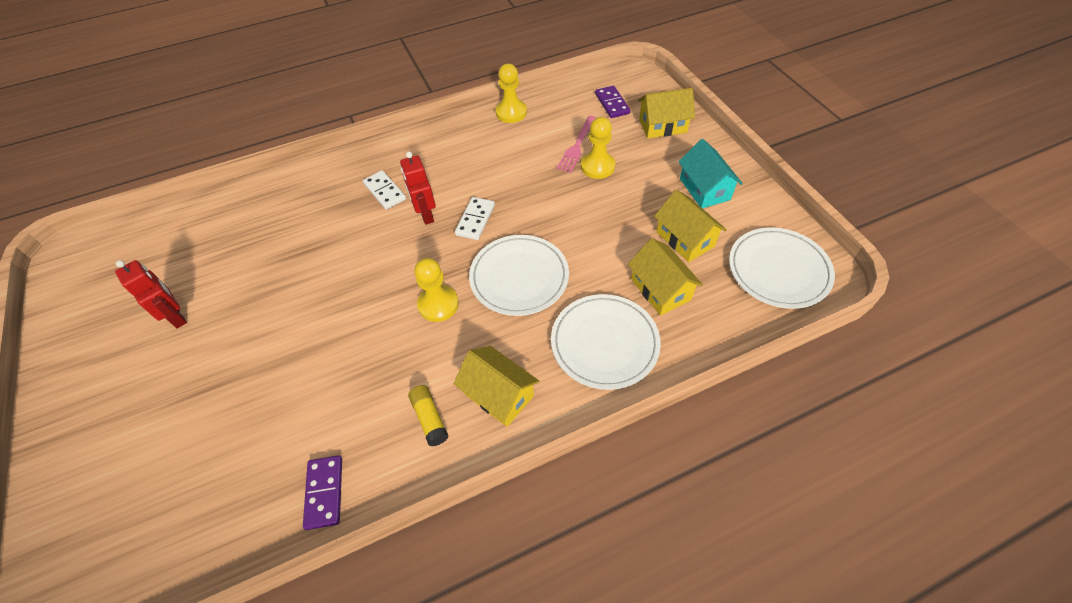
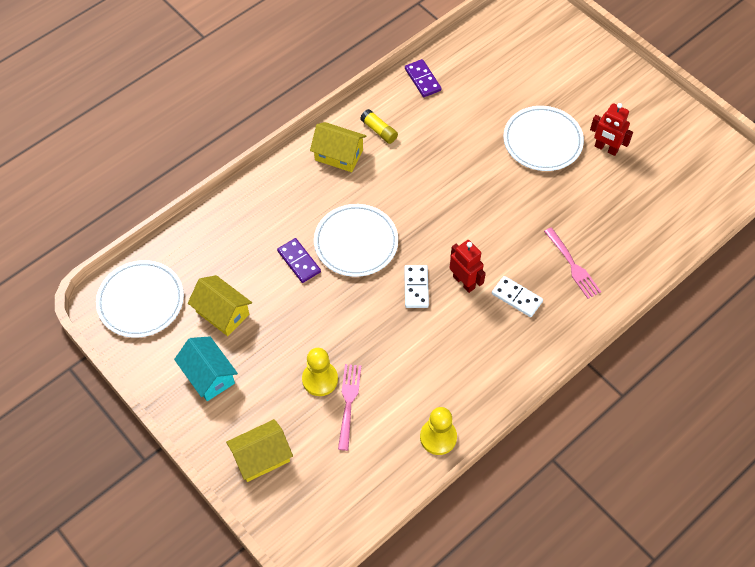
camera: 160 degrees right, 5 degrees up
(313, 206) = (573, 265): none -> pink fork
(438, 304) = (411, 205): yellow pawn -> none
(604, 343) = (274, 207): white plate -> white plate (542, 141)
(612, 104) = (326, 481): purple domino -> purple domino (299, 261)
(660, 289) = (238, 259): yellow house -> none

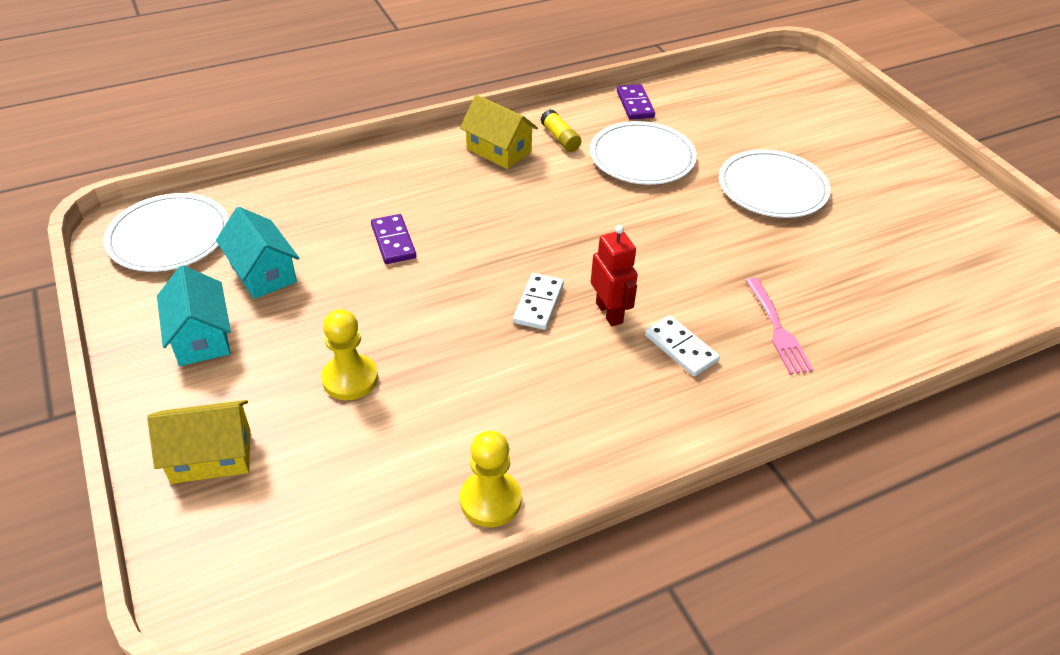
camera: 15 degrees right, 15 degrees down
(222, 313) = (263, 272): yellow house -> turquoise house
(348, 402) = (376, 418): pink fork -> none
(356, 242) = (478, 238): white plate -> white plate (642, 158)
(606, 148) = (859, 213): red robot -> none

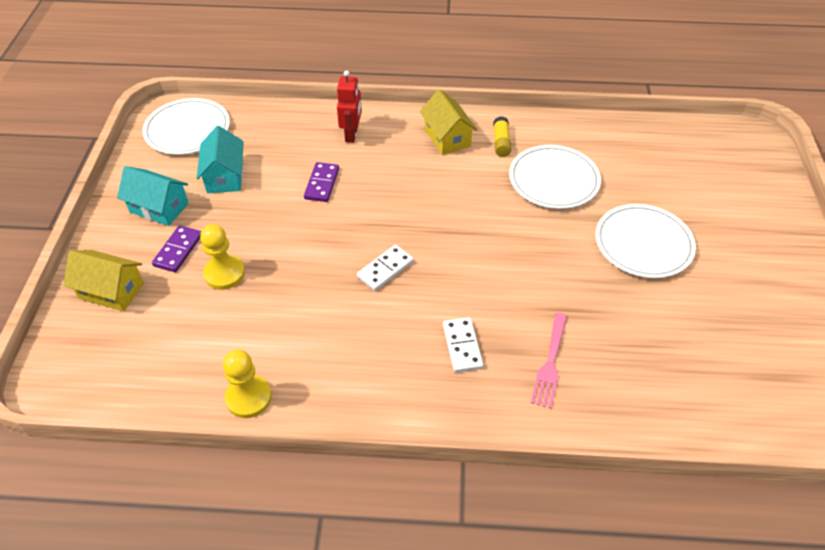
camera: 30 degrees right, 5 degrees up
(201, 337) = (159, 208): turquoise house -> turquoise house turned 75 degrees counterclockwise
(609, 313) = (431, 297): red robot -> red robot (351, 134)
(635, 104) = (583, 132): purple domino -> purple domino (178, 250)

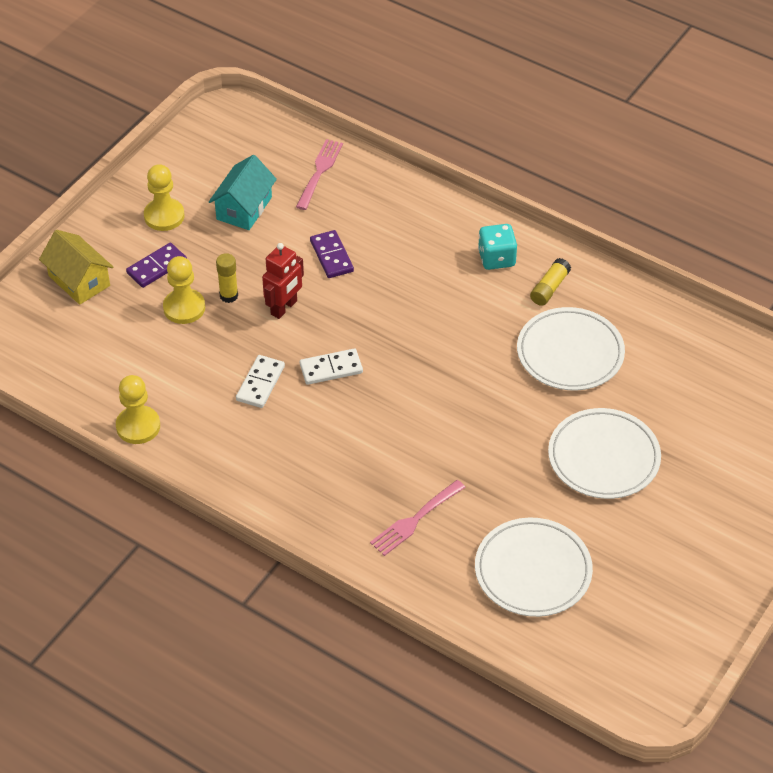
camera: 30 degrees right, 0 degrees up
(159, 208) = (164, 216): turquoise house -> yellow pawn
(187, 130) = (239, 140): white plate -> white plate (533, 570)
(257, 248) = (229, 296): none -> yellow glue stick
(268, 128) = (319, 172): none -> pink fork
(322, 184) = (332, 256): purple domino -> purple domino turned 60 degrees counterclockwise
(351, 134) = (399, 213): red robot -> red robot (284, 308)
(447, 137) = (496, 258): yellow house -> turquoise dice
(462, 346) = (348, 469): white domino -> white domino (260, 383)

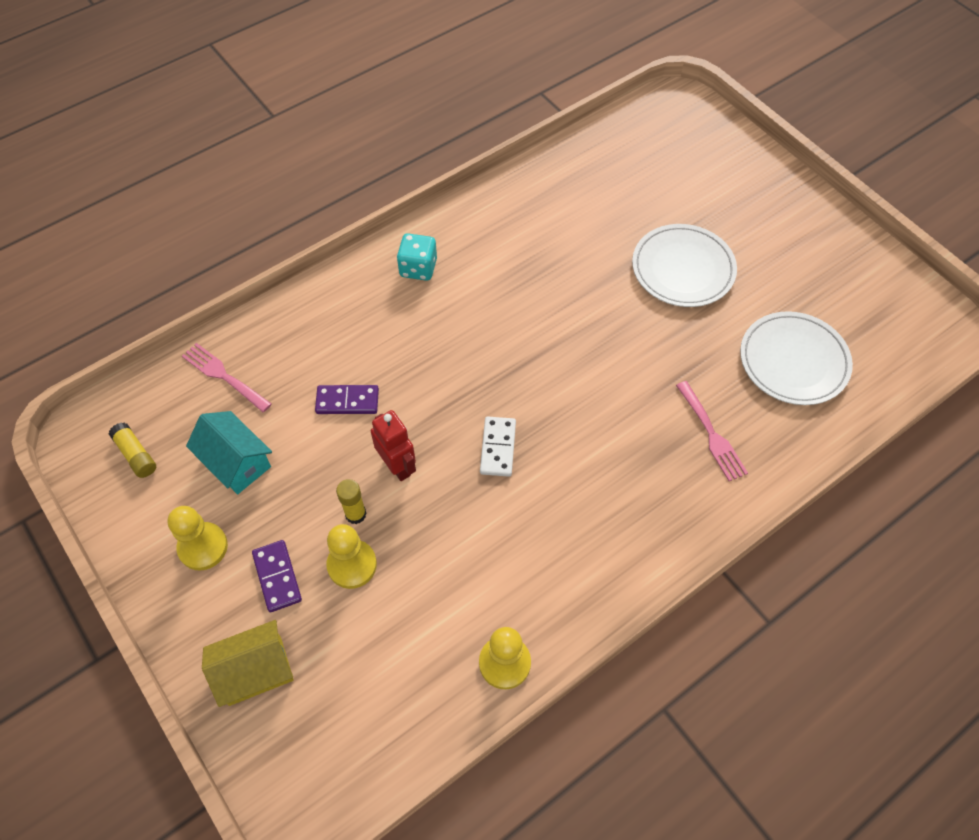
camera: 70 degrees left, 10 degrees up
(260, 383) = (491, 519): white domino -> none
(549, 288) = (473, 241): yellow glue stick -> yellow glue stick (136, 455)
(570, 353) = (556, 252): white plate -> none

